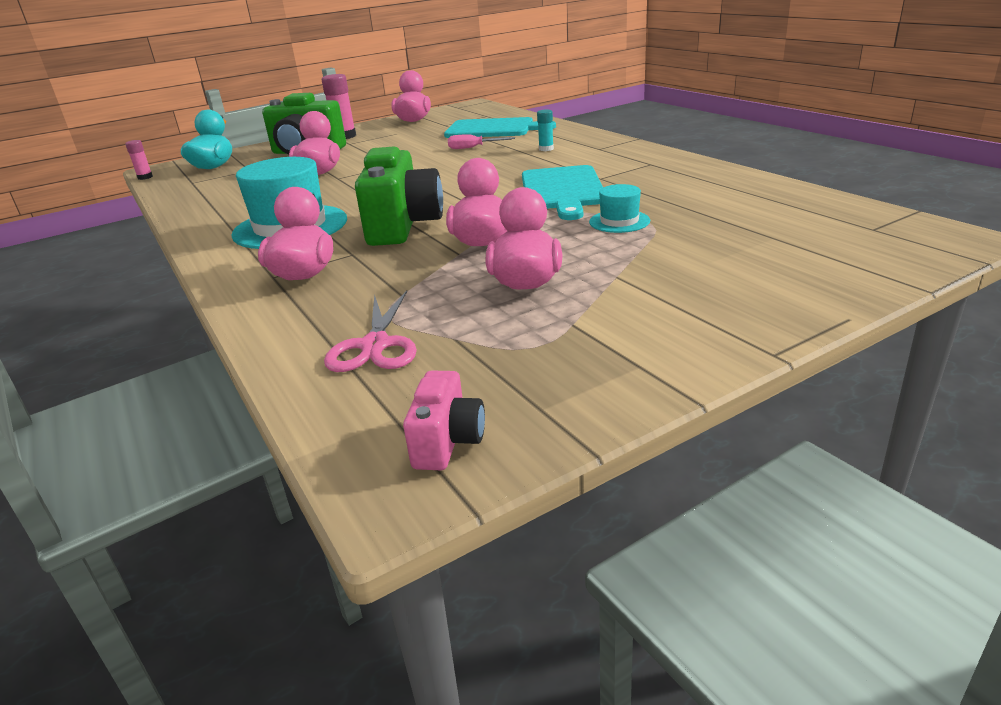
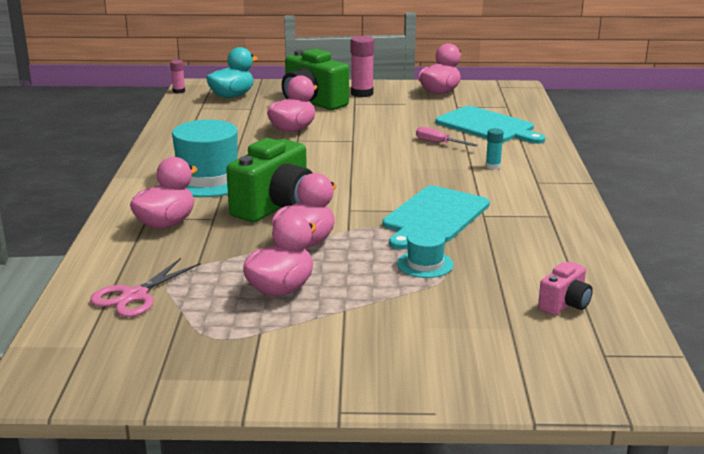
camera: 30 degrees right, 5 degrees down
(447, 442) = (88, 373): pink camera -> pink camera (565, 305)

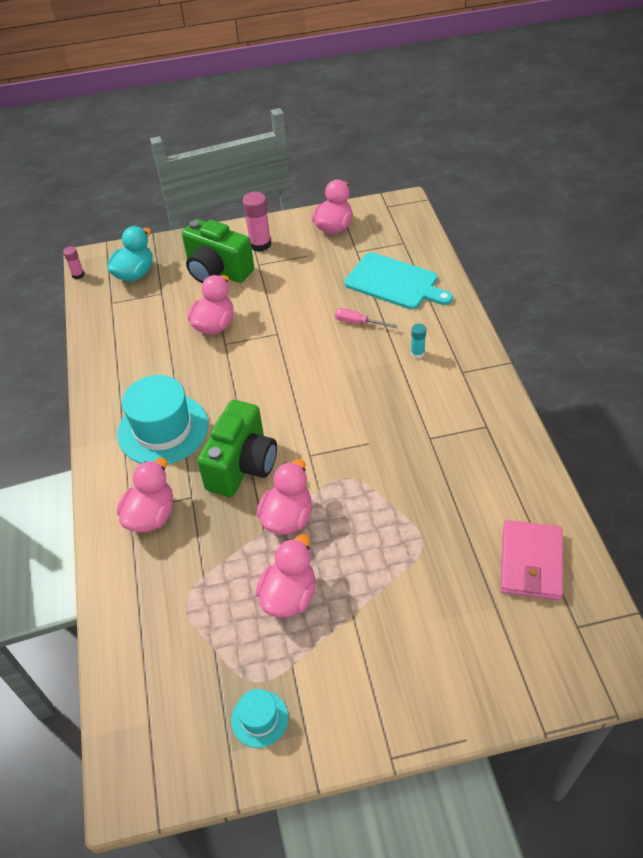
camera: 10 degrees left, 25 degrees up
(135, 296) = (165, 637): pink scissors -> none
(425, 264) = (400, 528): turquoise hat -> turquoise hat (259, 719)
(434, 216) = (388, 450): turquoise cutting board -> none
(565, 305) = (531, 562): pink camera -> pink wallet

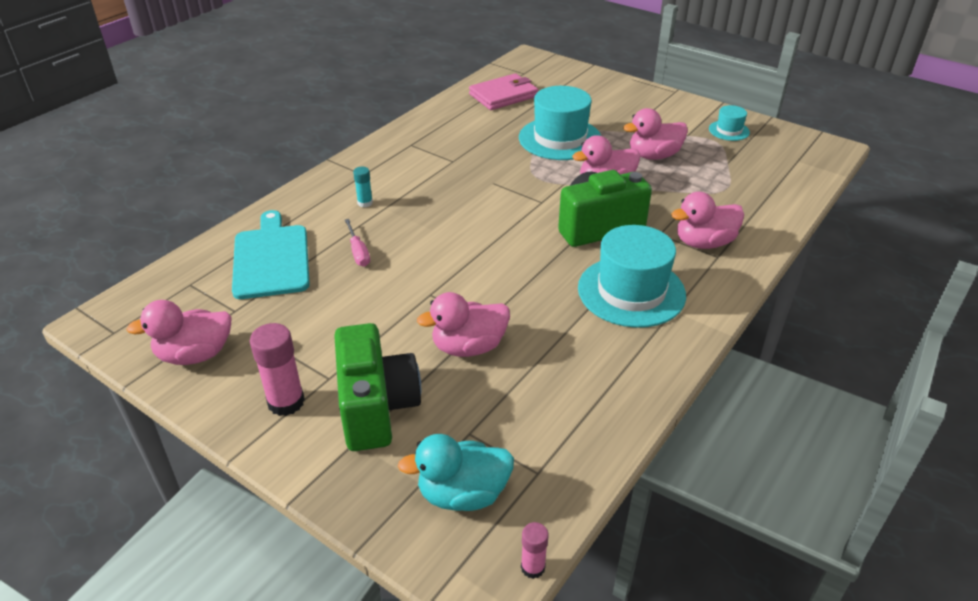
camera: 135 degrees left, 10 degrees down
(393, 543) = (560, 138): none -> turquoise hat

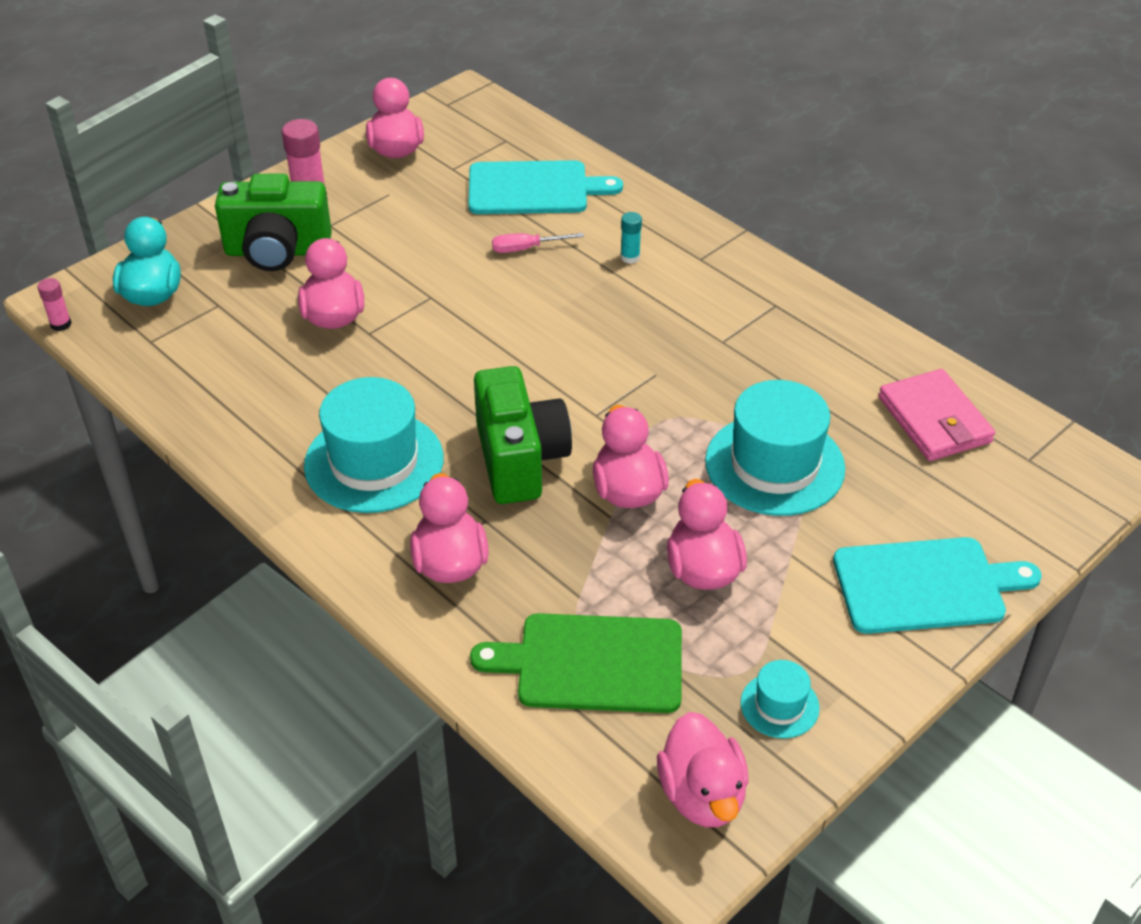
camera: 100 degrees right, 5 degrees up
(626, 97) = (925, 585): none -> turquoise cutting board
(743, 184) = (592, 663): none -> green cutting board
(797, 147) = (702, 795): none -> pink duck

